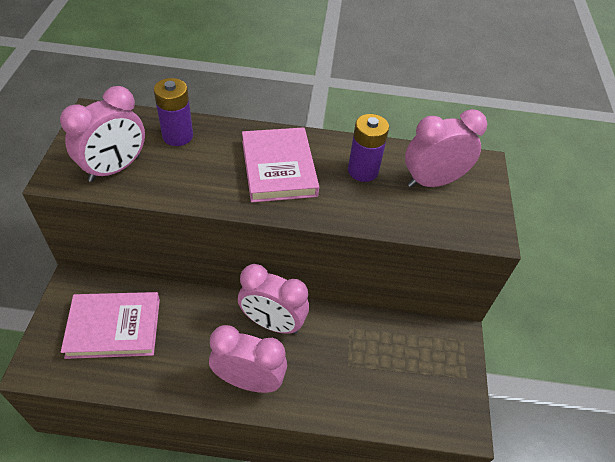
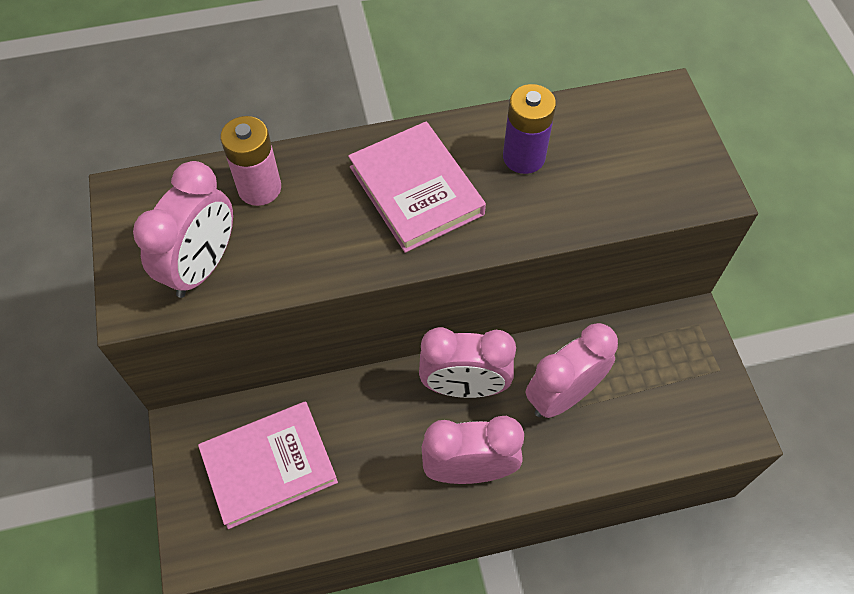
camera: 15 degrees left, 10 degrees up
(177, 136) = (259, 188): purple battery -> pink battery
(432, 182) = (616, 143): pink clock -> pink clock (562, 395)

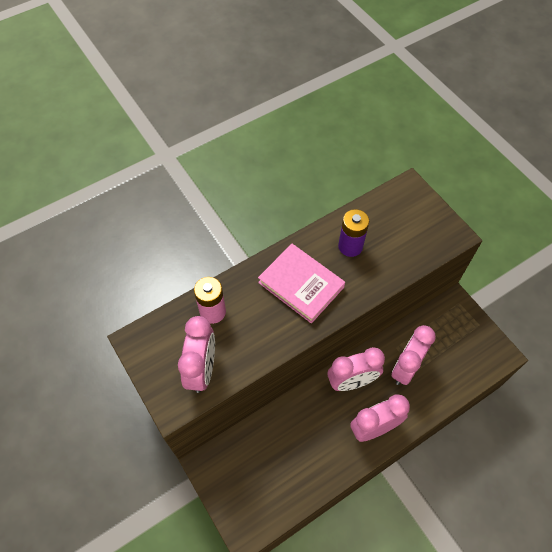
camera: 20 degrees left, 0 degrees up
(269, 466) = (264, 467): pink book -> none

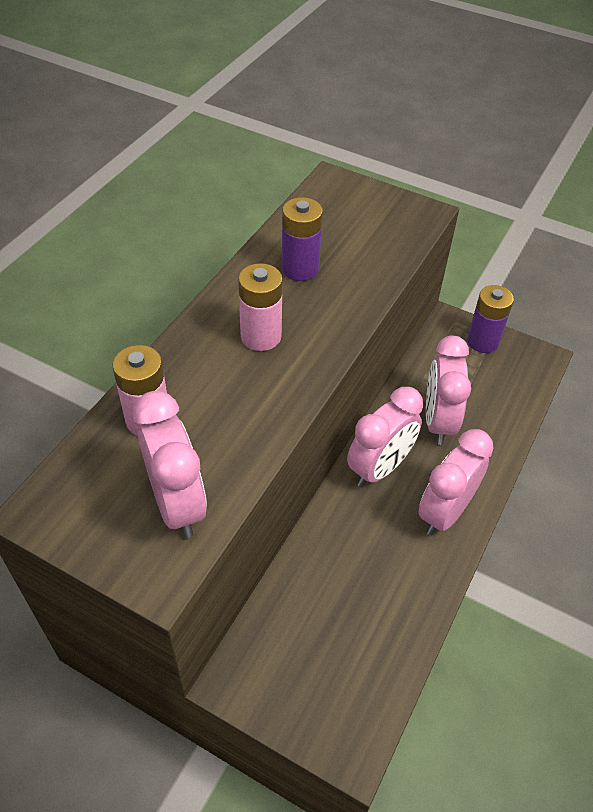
camera: 30 degrees left, 10 degrees down
(301, 285) = (261, 336): pink book -> pink battery
(469, 326) = (482, 341): none -> purple battery

